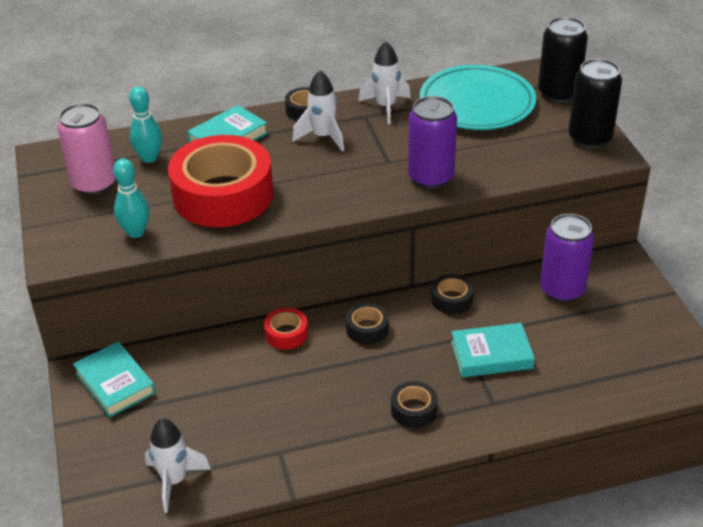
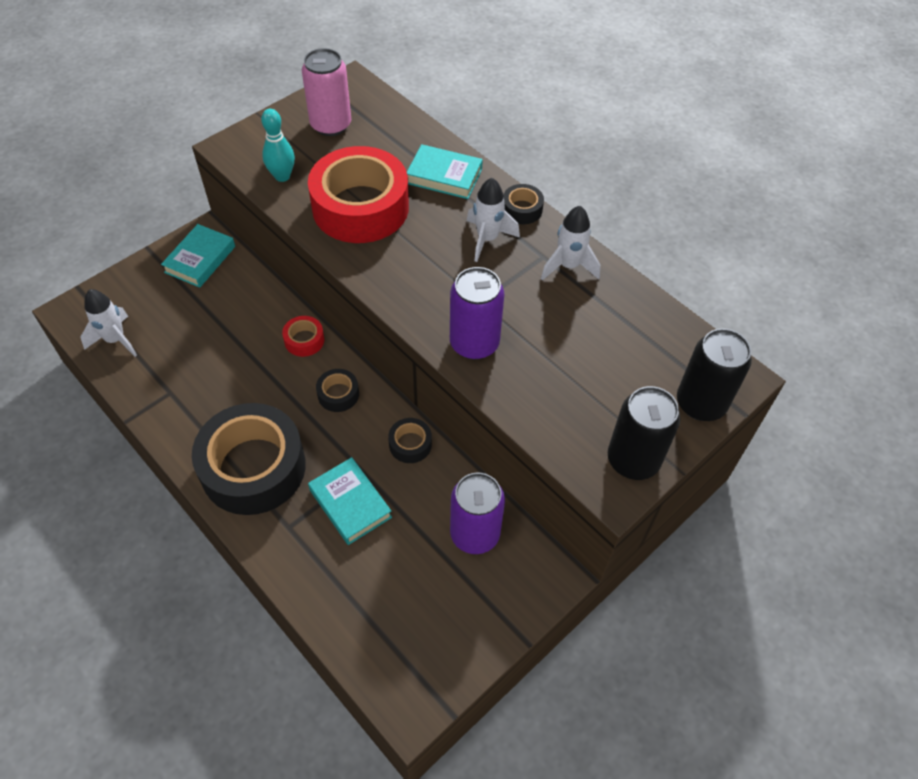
camera: 60 degrees right, 15 degrees up
(149, 158) = (384, 141): turquoise bowling pin -> none
(414, 410) = (253, 467): black tape -> black tape, size x2.37
(477, 103) = (628, 337): turquoise plate -> none

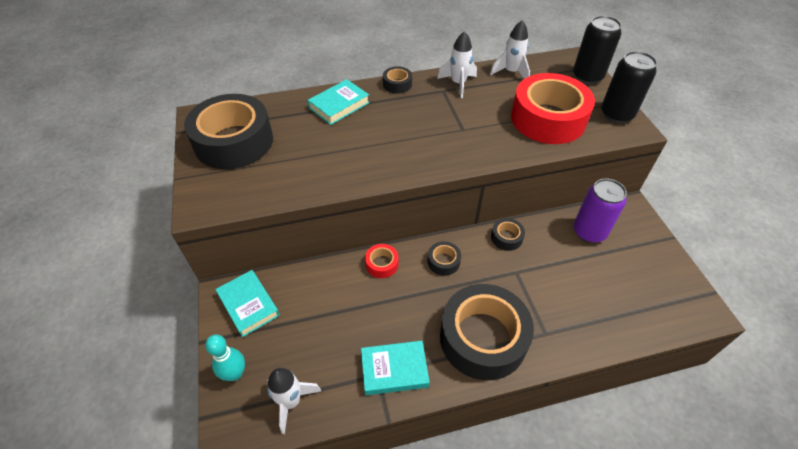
camera: 60 degrees left, 5 degrees down
(282, 176) = (263, 186): turquoise bowling pin -> turquoise bowling pin (235, 373)
(331, 125) = (234, 141): pink can -> black tape
(350, 503) = (540, 288): turquoise book -> turquoise book (394, 370)
(360, 207) = (334, 155): red tape -> red tape (548, 119)
(474, 343) = (497, 144): purple can -> none
(487, 239) = (411, 107): white rocket -> white rocket (511, 72)

